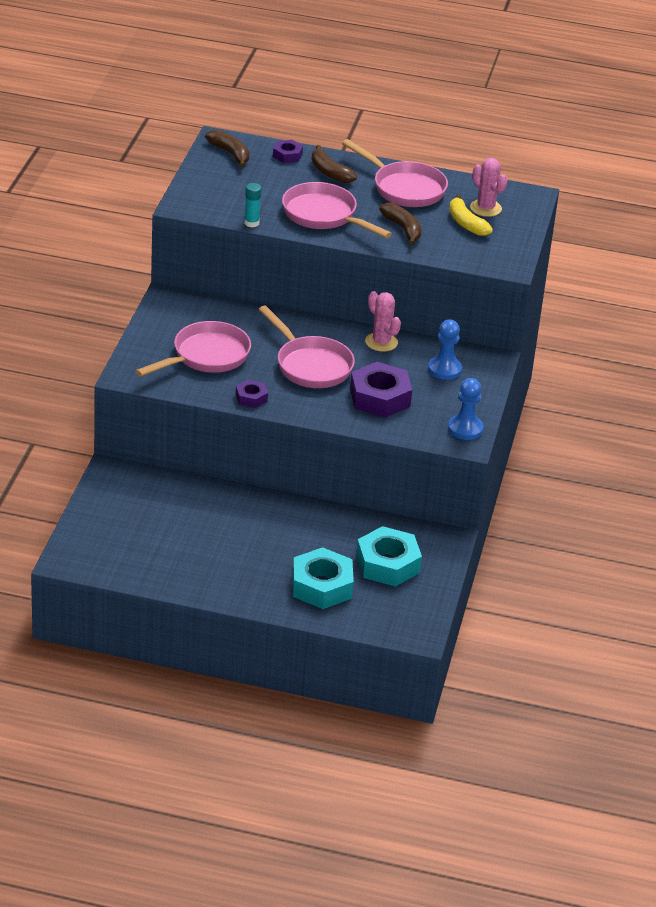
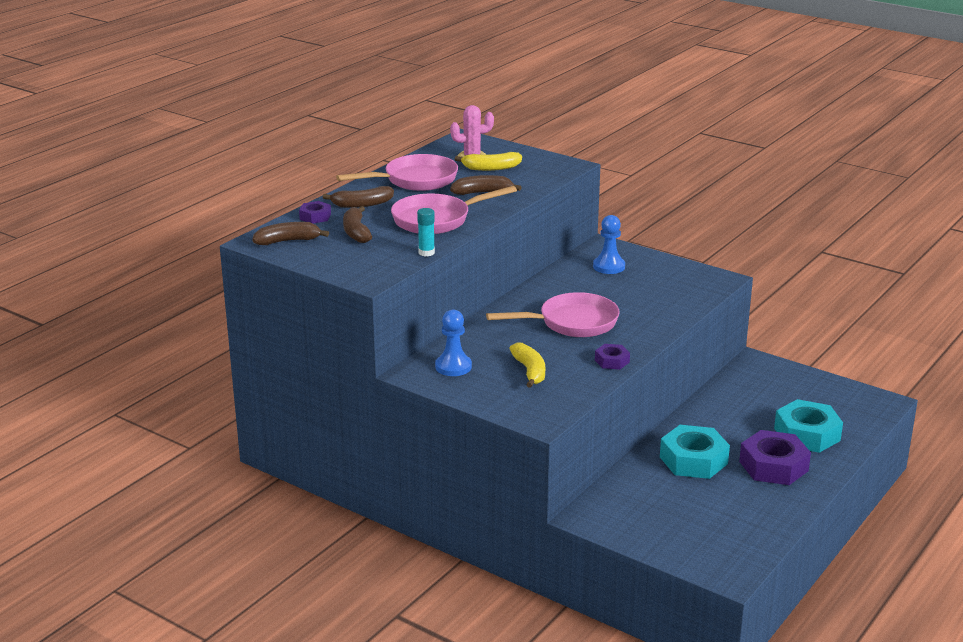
camera: 65 degrees left, 10 degrees down
(206, 356) = (530, 371): pink pan -> yellow banana
(269, 181) = (356, 232): none -> brown banana
(380, 397) = (638, 302): purple nut -> purple nut (773, 466)
(381, 342) = (552, 285): pink cactus -> none
(387, 564) = (783, 396): turquoise nut -> turquoise nut (693, 460)
(465, 429) = (701, 275): blue pawn -> blue pawn (453, 367)

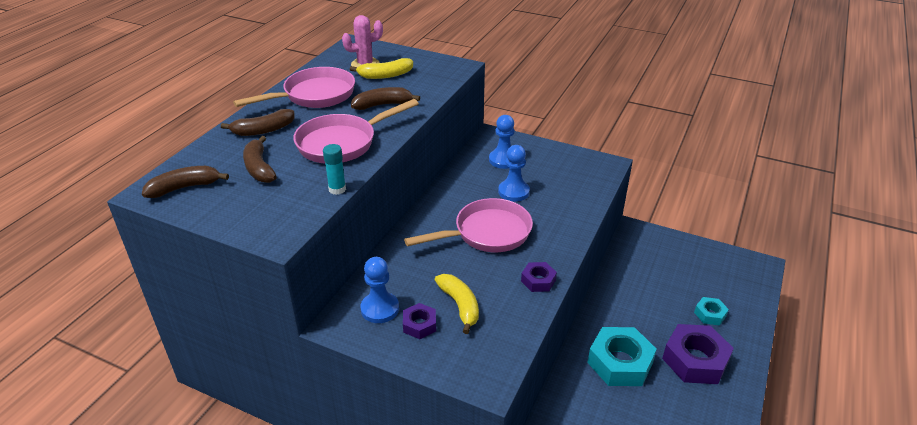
camera: 10 degrees left, 10 degrees up
(315, 217) = (214, 151): purple nut -> purple nut (419, 325)
(611, 293) = (513, 192): none -> blue pawn
(807, 434) = (710, 314): turquoise nut -> turquoise nut, size x0.51

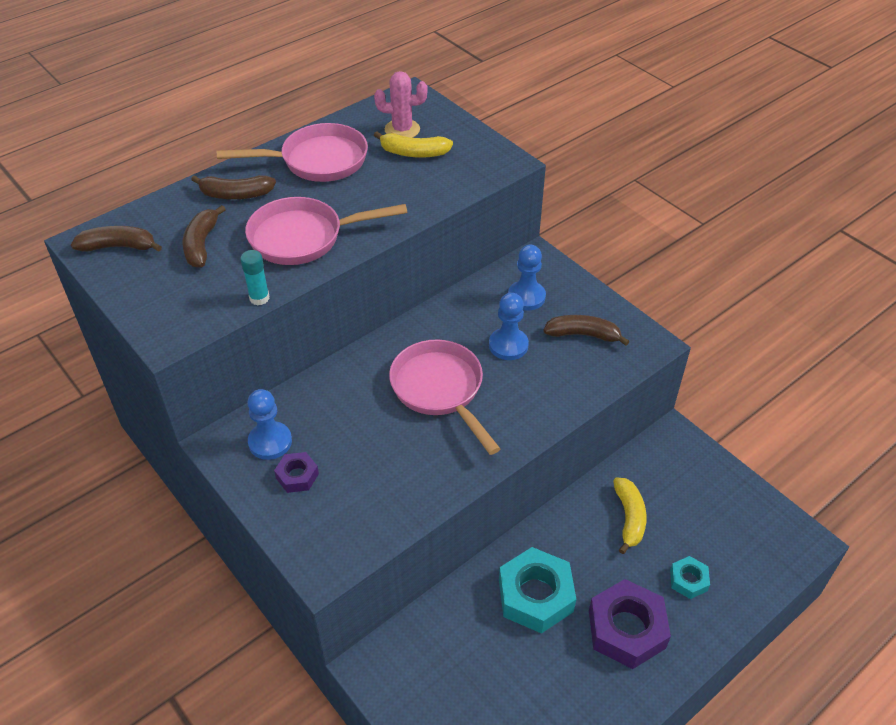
camera: 25 degrees right, 10 degrees up
(383, 105) = (382, 196): brown banana -> brown banana (583, 335)
(460, 305) = (352, 469): yellow banana -> yellow banana (629, 518)
(487, 233) = (440, 390): pink pan -> pink pan turned 120 degrees counterclockwise
(538, 280) = (456, 471): purple nut -> none

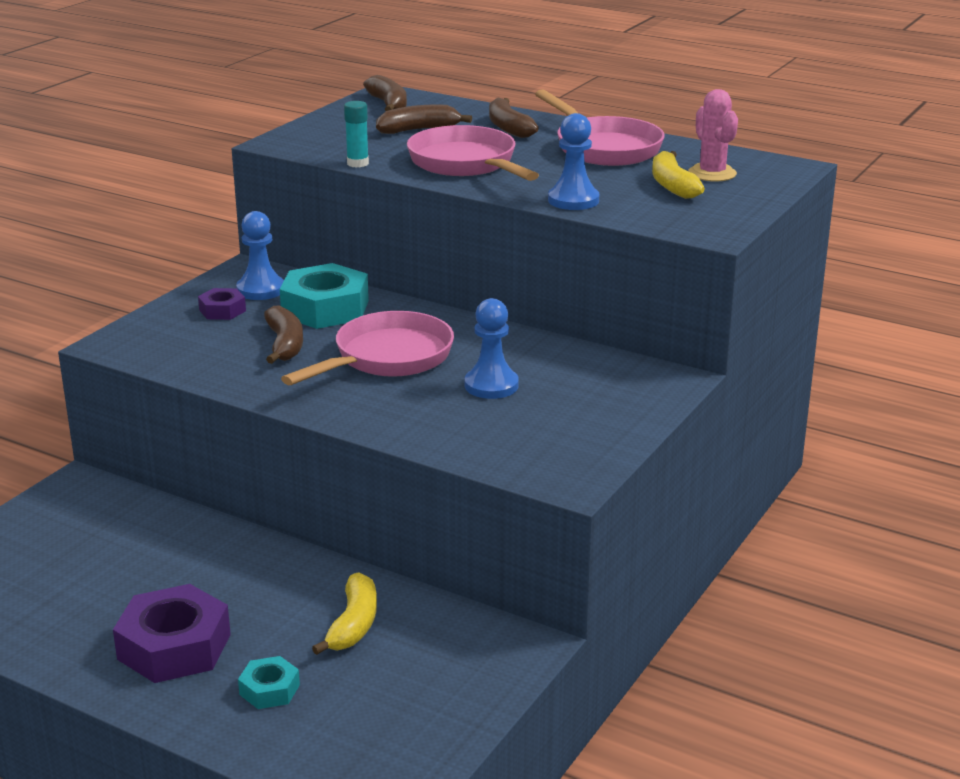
camera: 70 degrees right, 20 degrees down
(526, 297) = (590, 383): blue pawn -> blue pawn (573, 200)
(535, 595) = (202, 570): turquoise nut -> turquoise nut (325, 308)
(583, 335) = (549, 431): brown banana -> brown banana (285, 345)
(629, 518) = (353, 624): yellow banana -> yellow banana turned 60 degrees counterclockwise

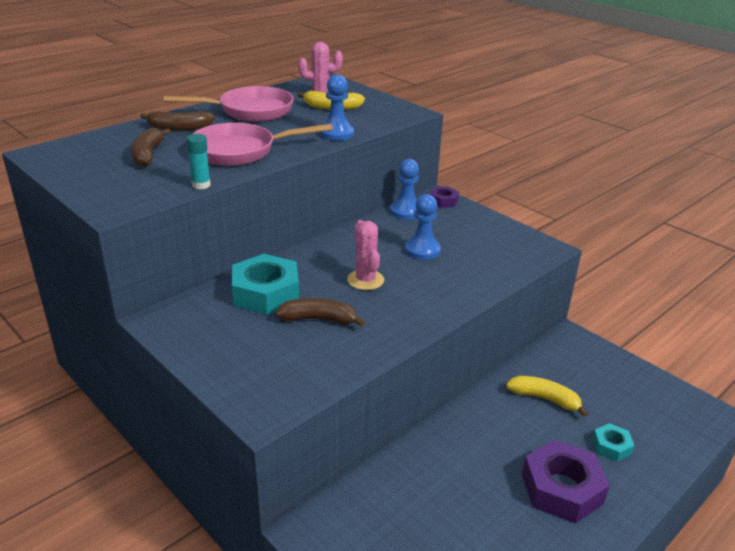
camera: 75 degrees left, 5 degrees up
(222, 310) = (234, 342): purple nut -> purple nut (443, 201)
(260, 290) = (207, 318): blue pawn -> blue pawn (406, 211)
(387, 358) = (365, 280): pink pan -> pink cactus
(388, 104) = (71, 156): brown banana -> none

